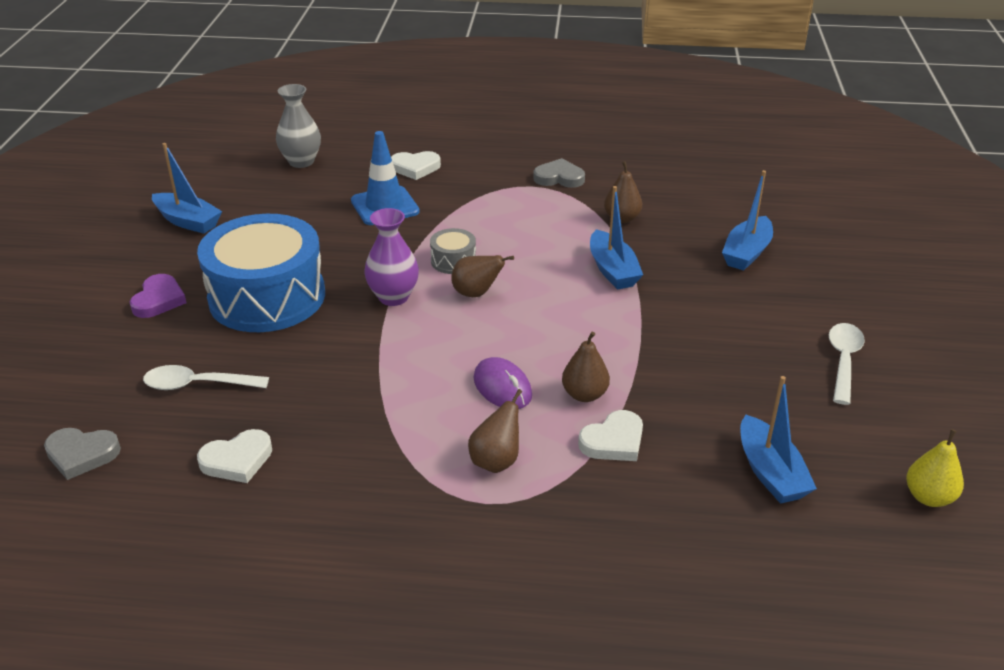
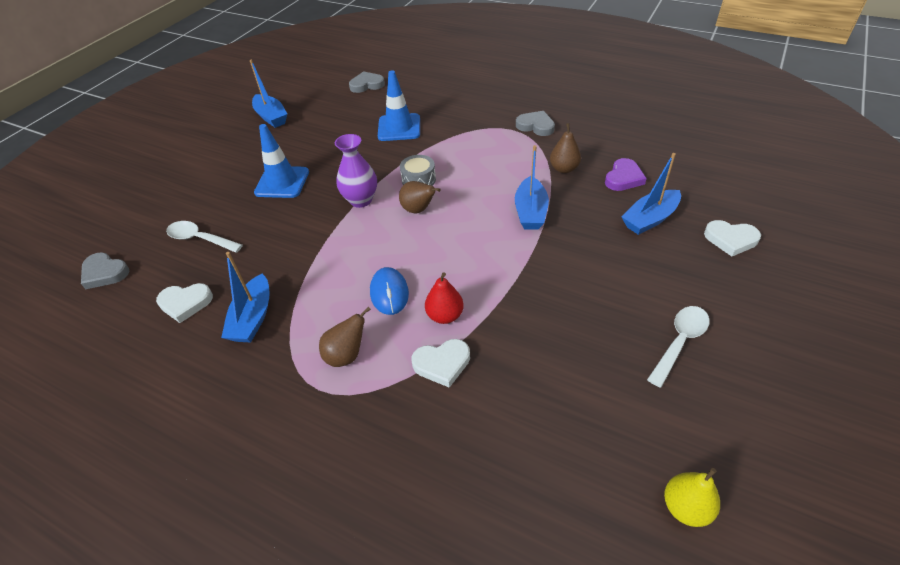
camera: 25 degrees right, 10 degrees up
(159, 300) = (218, 171): purple heart -> purple heart (623, 178)
(267, 297) = (282, 182): blue drum -> blue traffic cone
(301, 162) = (367, 85): grey vase -> grey heart
(415, 168) = (438, 101): white heart -> white heart (730, 239)
(502, 387) = (389, 293): purple mouse -> blue mouse
(584, 395) = (445, 316): brown pear -> red pear
(770, 472) = (552, 433): blue boat -> blue boat (253, 318)

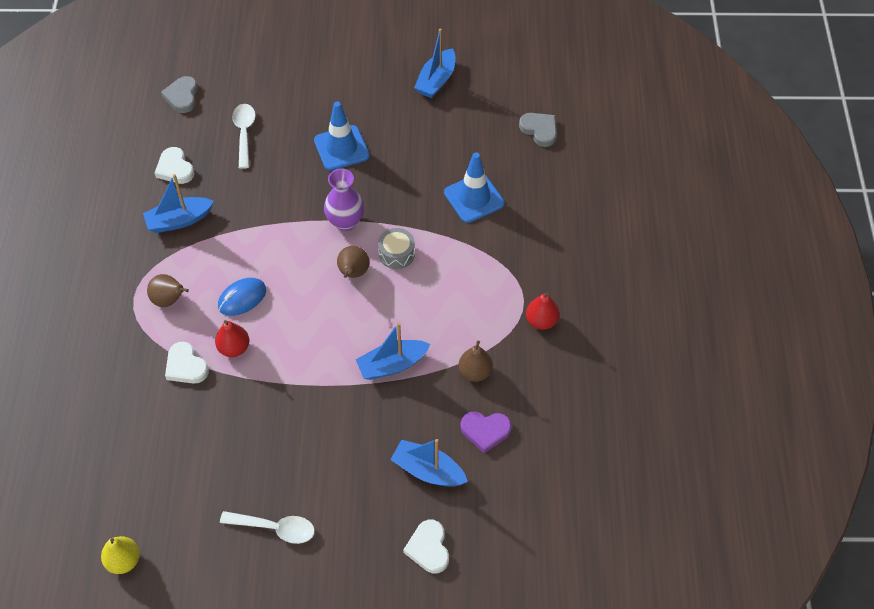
camera: 60 degrees right, 10 degrees up
(536, 126) = (541, 321): grey heart -> red pear

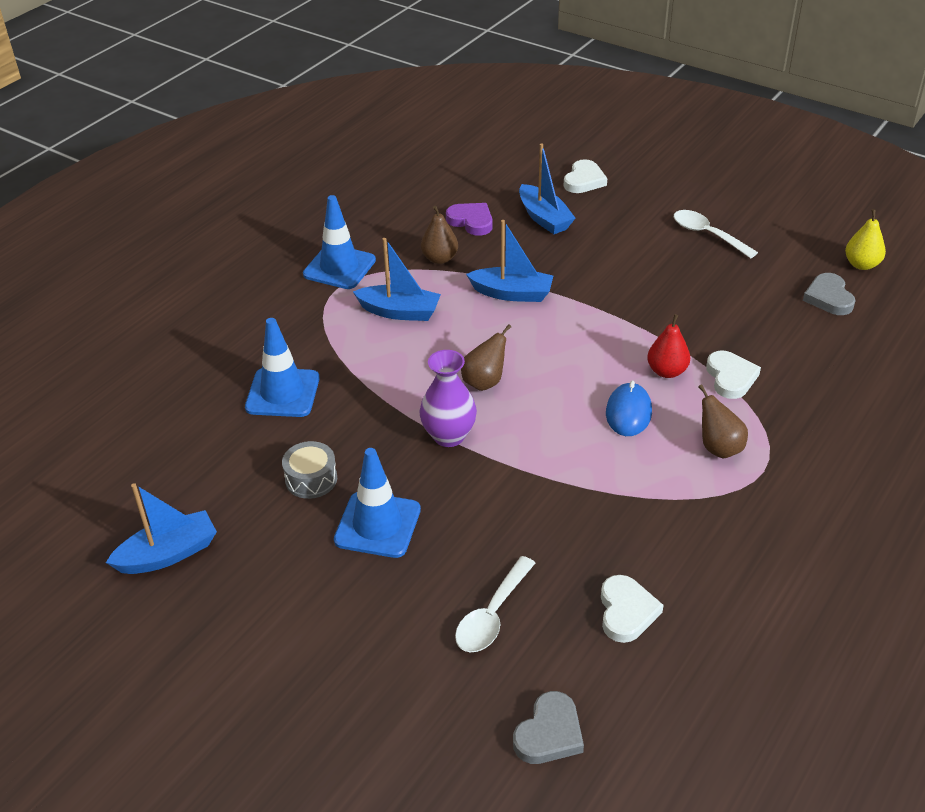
camera: 145 degrees left, 15 degrees down
(179, 220) = (658, 535): blue boat -> blue boat (399, 312)
(242, 298) = (628, 412): blue mouse -> blue mouse turned 75 degrees counterclockwise
(396, 254) = (421, 379): grey drum -> grey drum (311, 479)
(539, 130) = (127, 427): grey heart -> grey heart (828, 298)
(541, 321) = (339, 267): red pear -> blue traffic cone

